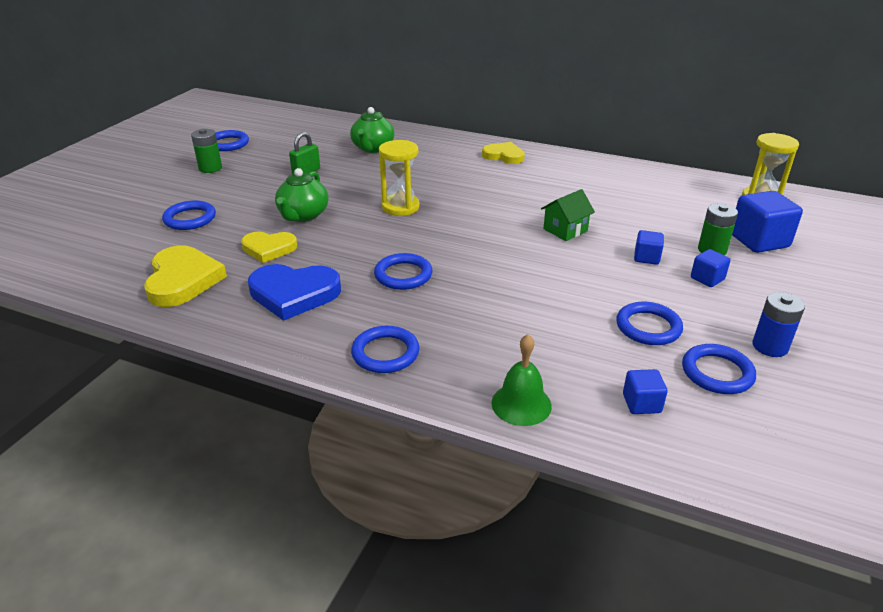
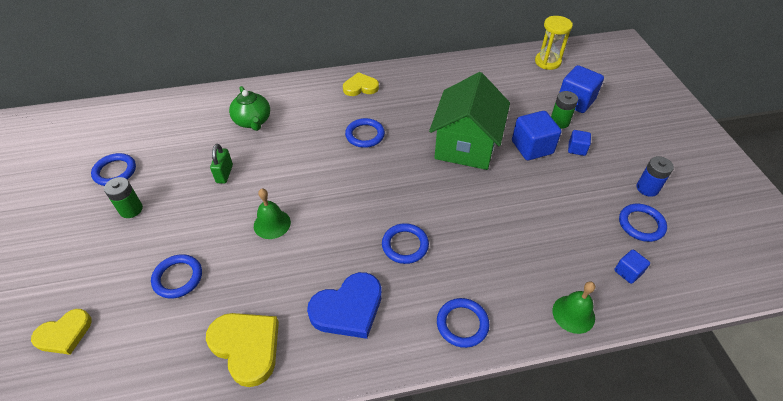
camera: 35 degrees left, 15 degrees up
(269, 249) = (281, 274): yellow heart -> yellow heart (64, 334)
(303, 215) = (272, 224): green teapot -> green bell
(400, 207) = (337, 177): yellow hourglass -> none
(565, 230) = (466, 145): green house -> green house, size x2.25
(646, 258) = (532, 147): blue cube -> blue cube, size x1.87
(648, 327) = (581, 208): blue ring -> blue ring (365, 135)

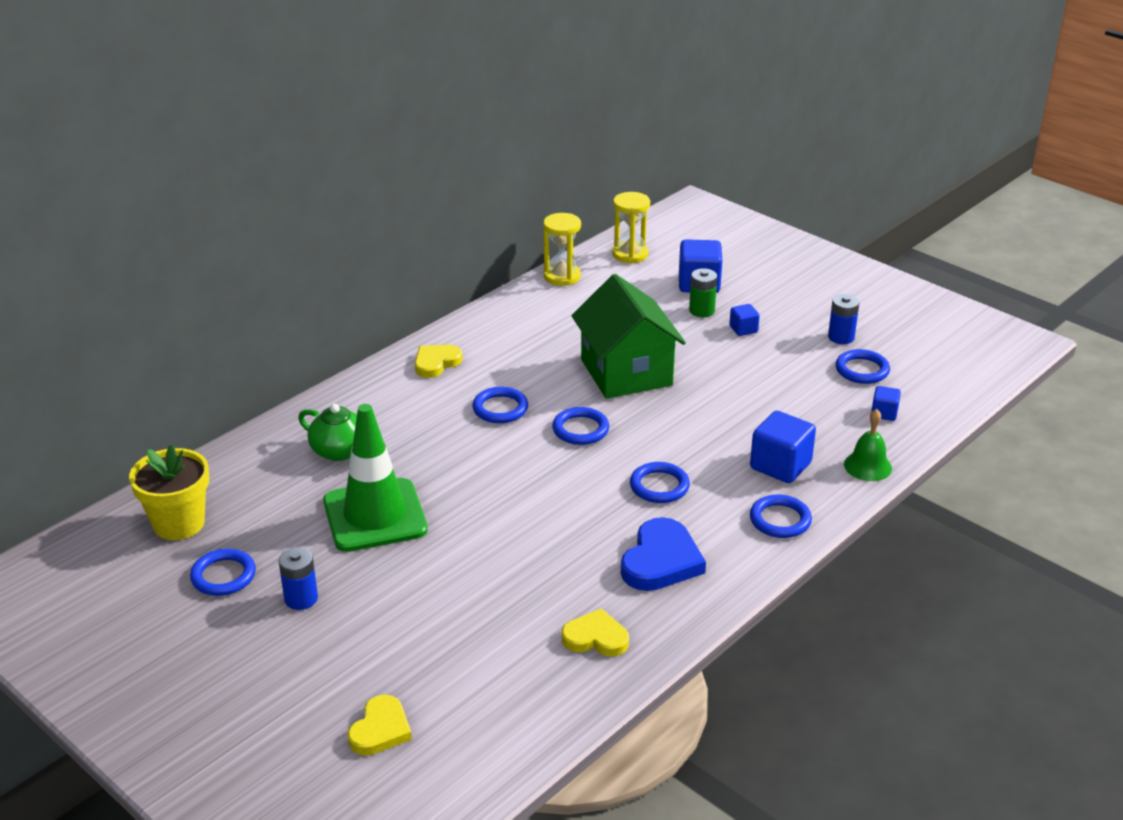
camera: 35 degrees left, 15 degrees down
(131, 209) = (301, 599): green battery -> blue battery
(133, 126) = (179, 523): none -> yellow flower pot
(178, 278) = (447, 625): blue ring -> blue ring (580, 429)
(224, 174) = (375, 515): green padlock -> green traffic cone
(246, 347) = (595, 638): yellow heart -> yellow heart, size x0.66
(272, 224) = (494, 533): green bell -> none
(489, 60) = (562, 276): none -> yellow hourglass
(532, 147) = (697, 346): blue cube -> blue cube (780, 466)

